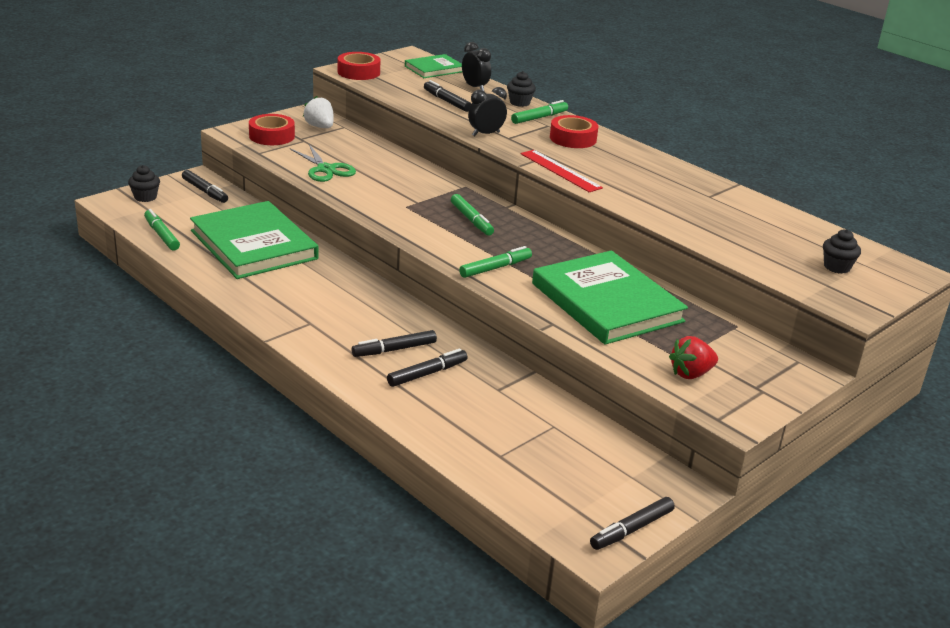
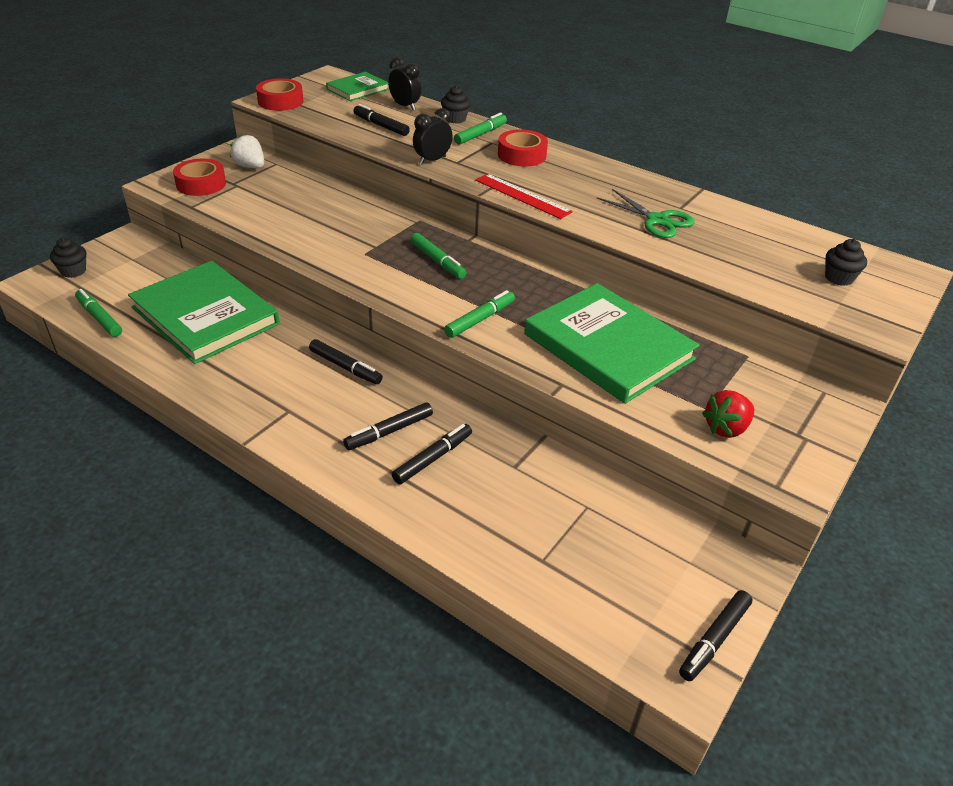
camera: 10 degrees left, 10 degrees up
(205, 191) = (139, 255): black marker -> black marker (345, 367)
(325, 169) = (268, 218): green scissors -> green scissors (657, 220)

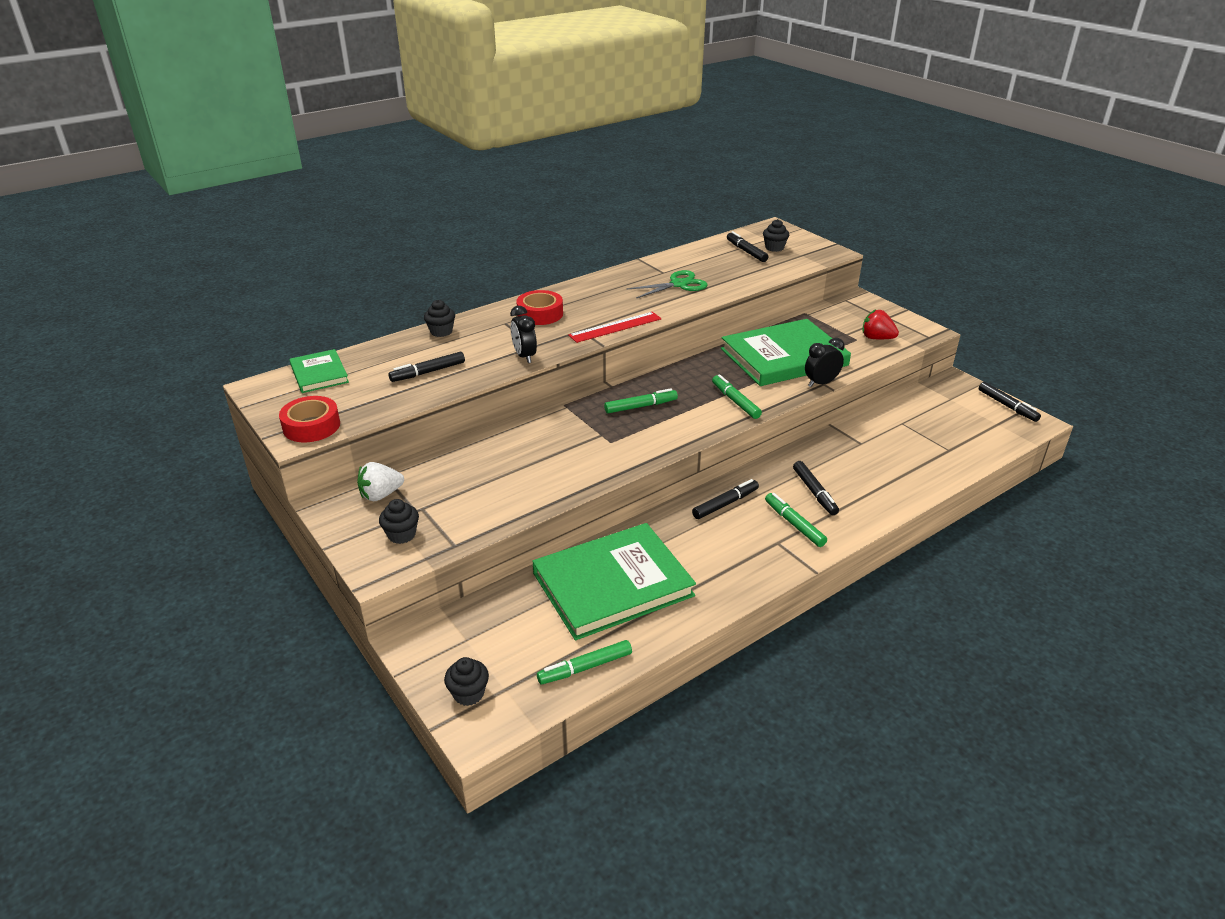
camera: 70 degrees left, 5 degrees down
(201, 184) = (402, 535): red tape -> black cupcake
(405, 106) = (389, 353): black clock -> black clock (821, 383)
(433, 458) = (848, 476): black marker -> black marker (746, 251)
(480, 134) = (485, 325): green marker -> green marker (794, 524)
(726, 428) = (876, 338): red strawberry -> red strawberry turned 135 degrees clockwise

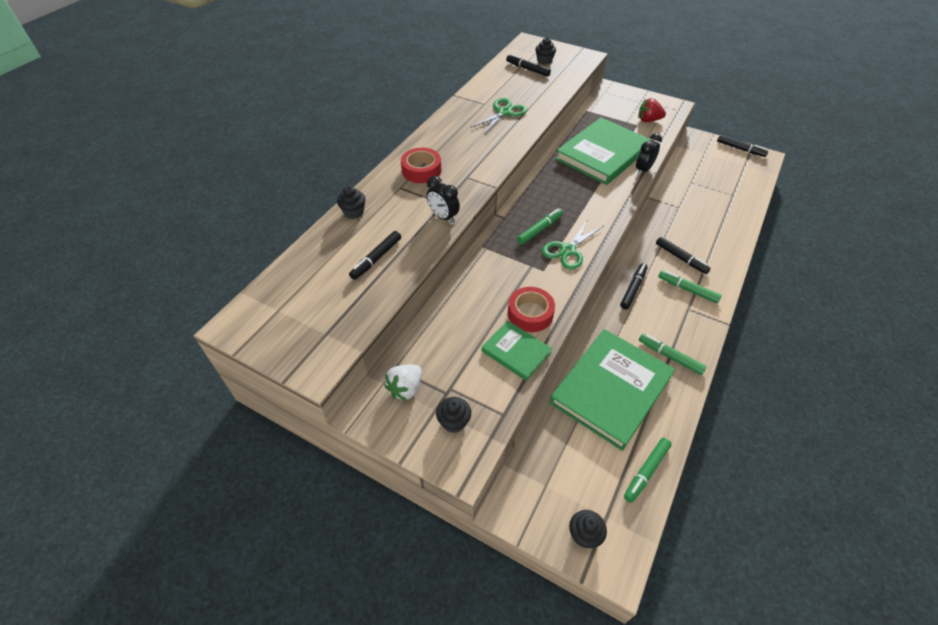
camera: 25 degrees left, 15 degrees up
(311, 426) = (319, 352): red tape -> red tape (530, 313)
(319, 374) = (280, 292): green book -> green book (516, 351)
(615, 327) = (490, 167): red ruler -> none
(655, 432) = (568, 250): none -> green scissors
(735, 401) = (600, 203): green marker -> green marker (670, 356)

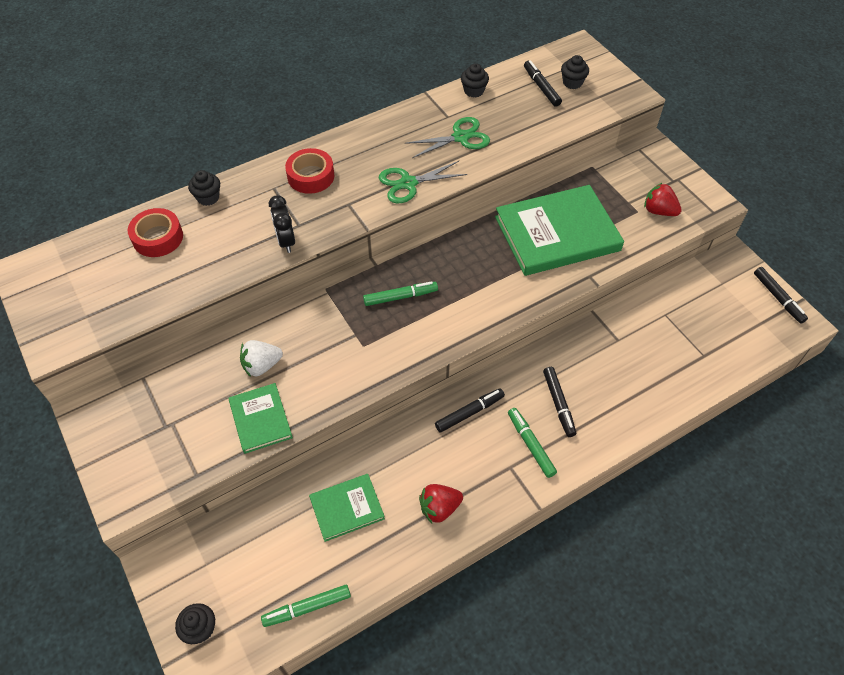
camera: 30 degrees right, 5 degrees up
(376, 258) = (187, 259): black marker -> none
(405, 388) = (136, 402): white strawberry -> white strawberry (261, 365)
(454, 422) = (149, 457): black cupcake -> black cupcake (473, 91)
(530, 313) = (308, 387): red tape -> red tape (158, 238)
(568, 250) = (408, 335): green scissors -> green scissors (408, 183)
(611, 389) = (347, 508): green book -> green book, size x0.52
(643, 170) = (587, 275): black clock -> none
(670, 356) = (439, 508): green marker -> red strawberry

